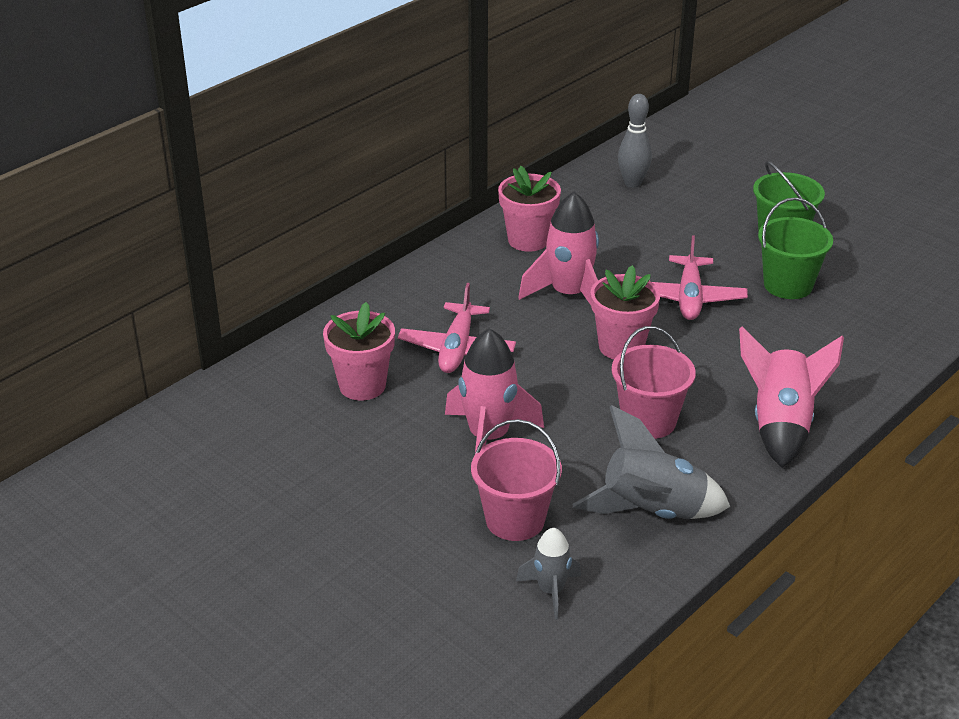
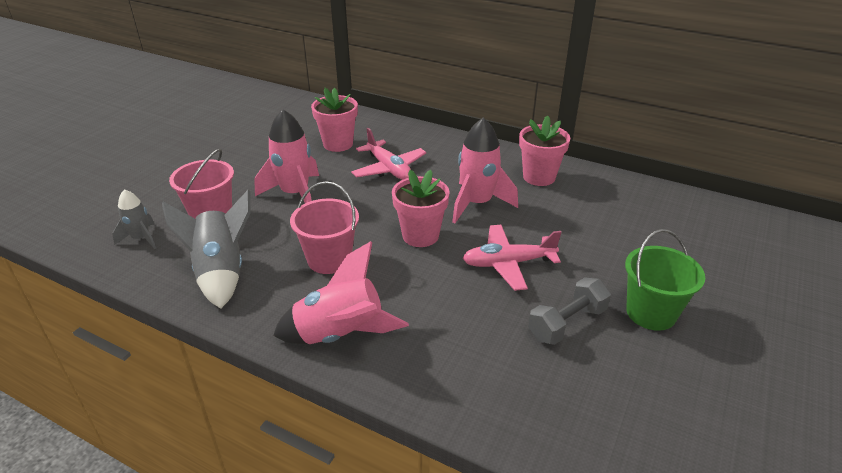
camera: 75 degrees right, 0 degrees up
(457, 348) = (389, 169): pink plane -> pink plane turned 120 degrees counterclockwise
(632, 183) = (666, 214): grey bowling pin -> none
(788, 285) = (567, 323): green bucket -> grey dumbbell

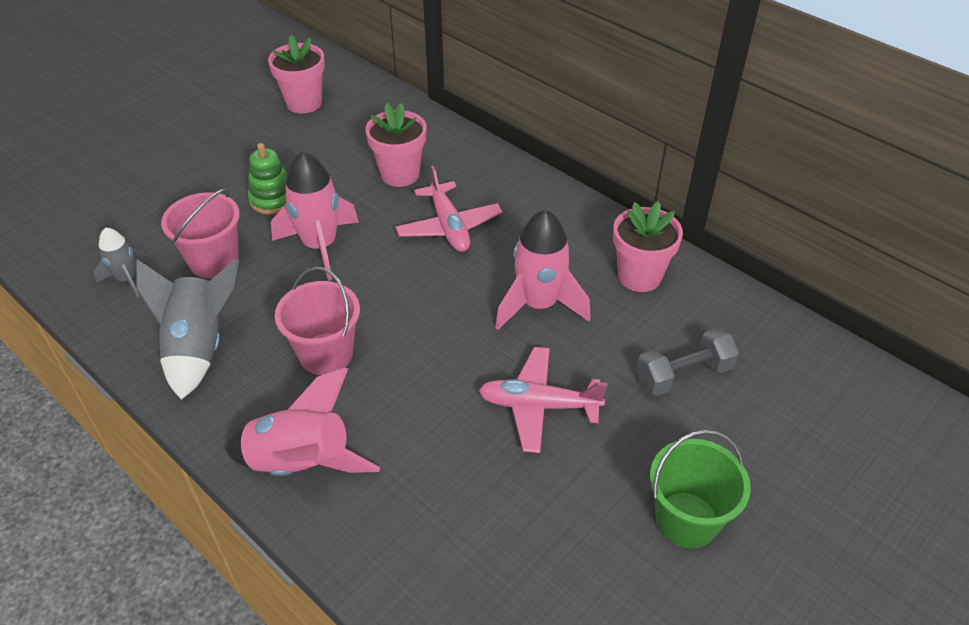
camera: 15 degrees right, 10 degrees up
(245, 171) = (273, 199): none -> green stacking toy
(420, 235) = (447, 340): pink flower pot -> pink flower pot (304, 103)
(567, 323) = (572, 510): grey dumbbell -> grey dumbbell (683, 375)

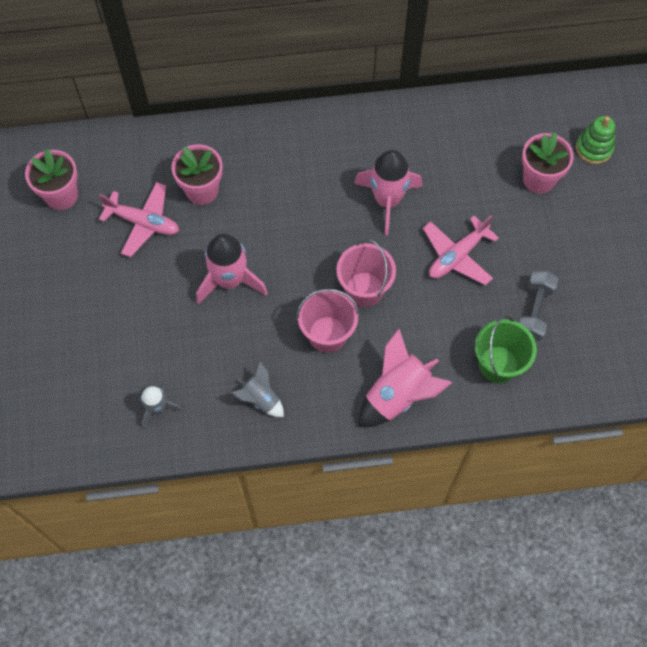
camera: 50 degrees left, 20 degrees up
(198, 347) = (260, 399): grey rocket -> grey rocket, size x0.57
(214, 260) = (186, 348): pink bucket -> pink bucket (364, 289)
(273, 199) = (156, 279): green stacking toy -> green stacking toy (594, 148)
(449, 227) = (279, 198): pink plane -> pink plane (143, 222)
(639, 276) = (411, 134): pink flower pot -> pink flower pot (539, 179)
(683, 375) = (496, 173): grey dumbbell -> grey dumbbell (534, 311)
(686, 519) = (577, 246): green bucket -> green bucket (498, 364)

